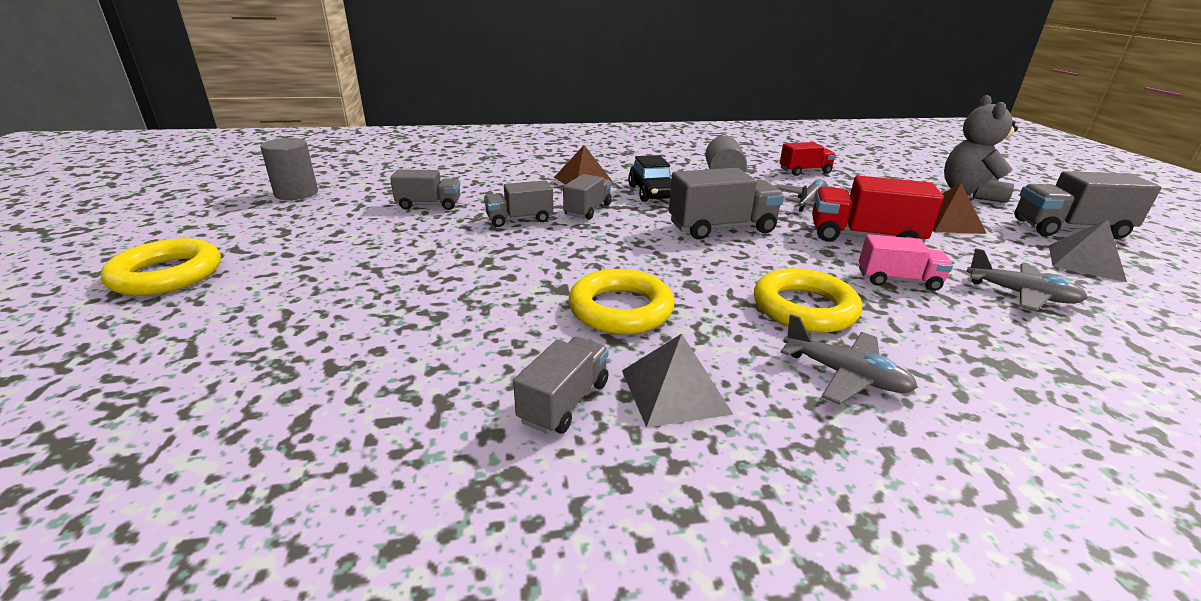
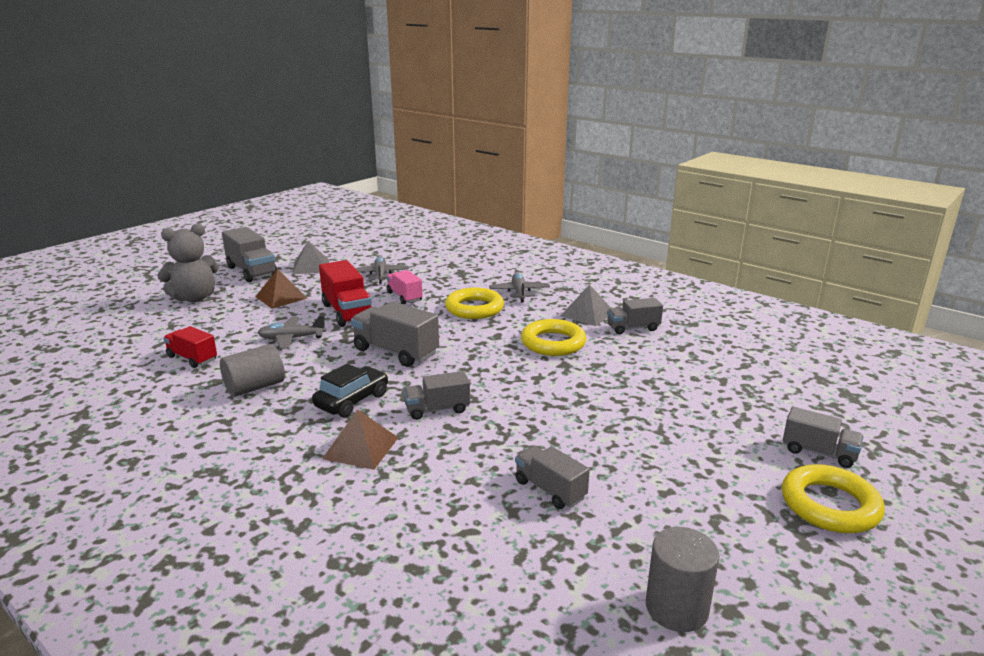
camera: 130 degrees left, 5 degrees down
(519, 219) = (502, 427): grey truck -> grey truck (818, 452)

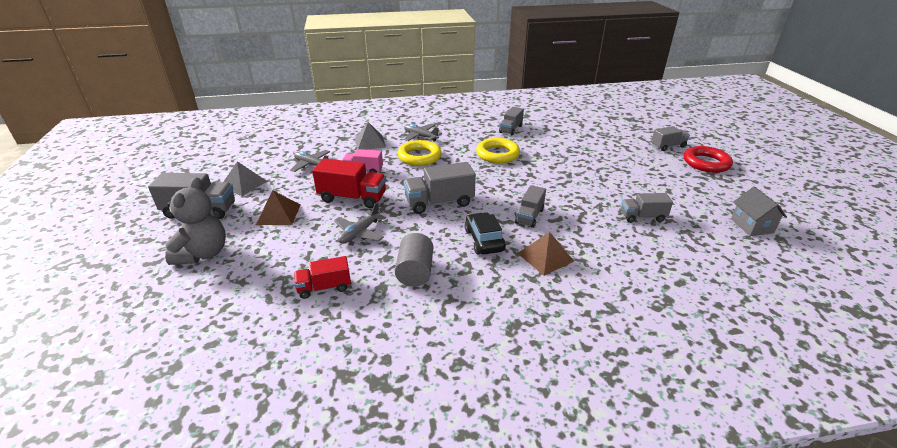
camera: 50 degrees left, 10 degrees up
(587, 314) = (477, 132): grey pyramid -> grey pyramid (370, 142)
(676, 608) = (751, 226): grey cylinder -> grey house
(829, 505) = (706, 163): yellow ring -> red ring

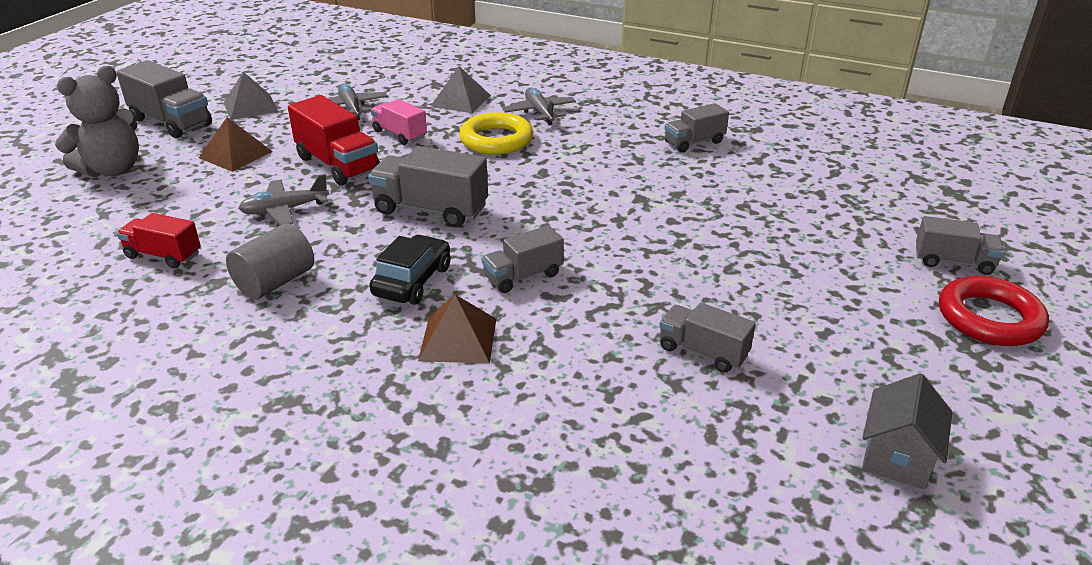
camera: 35 degrees right, 0 degrees up
(497, 154) = (613, 173): yellow ring -> none

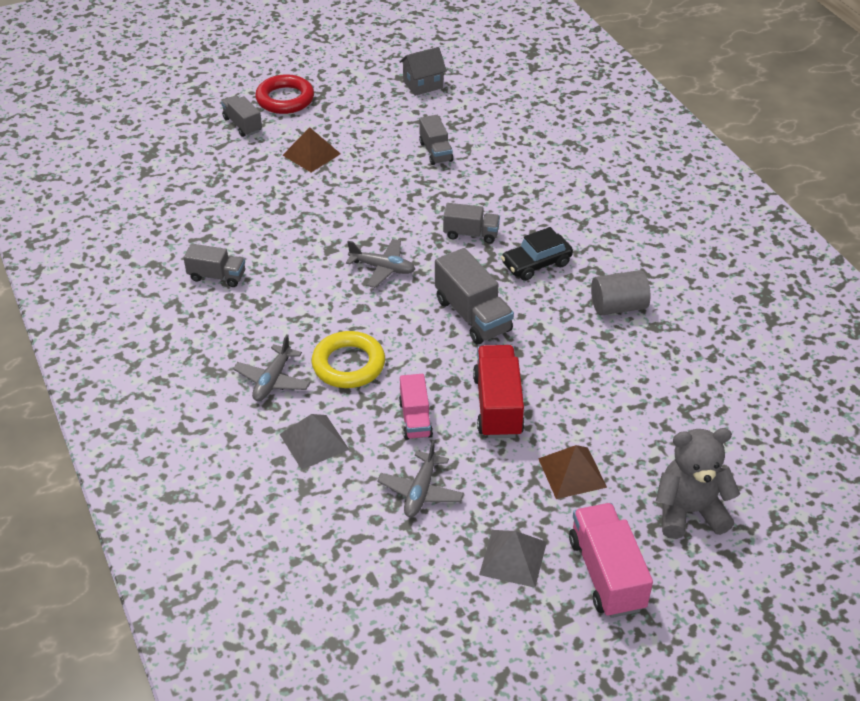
camera: 140 degrees left, 10 degrees up
(163, 255) = (680, 370): red truck -> none
(171, 122) = (606, 574): grey truck -> pink truck
(285, 210) = (573, 372): grey plane -> grey plane (382, 268)
(458, 339) = (544, 216): brown pyramid -> brown pyramid (311, 154)

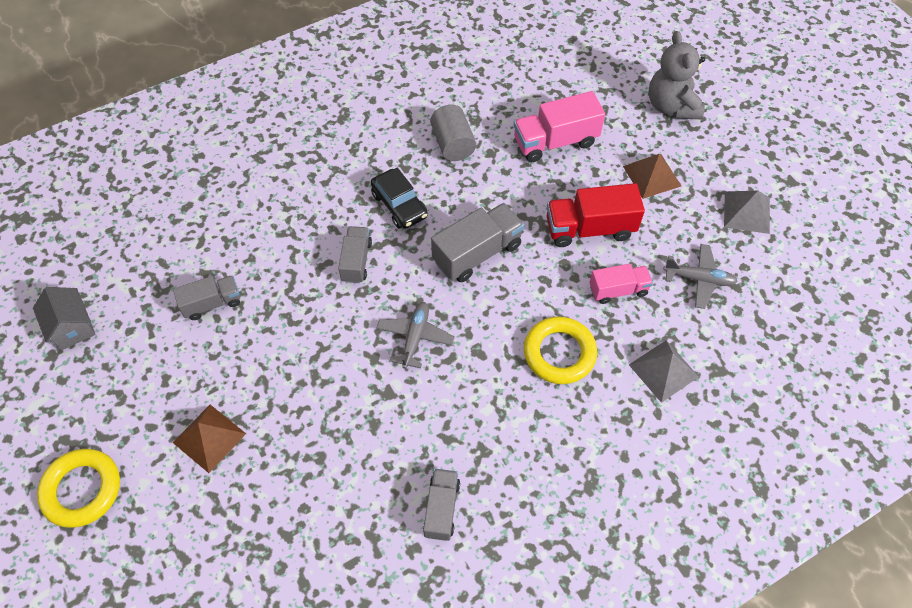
camera: 95 degrees left, 15 degrees up
(242, 125) = (137, 536): grey truck -> none
(272, 380) = (593, 420): grey plane -> none
(285, 99) = (82, 489): red ring -> yellow ring
(606, 574) = (743, 155): pink truck -> pink truck (555, 142)

